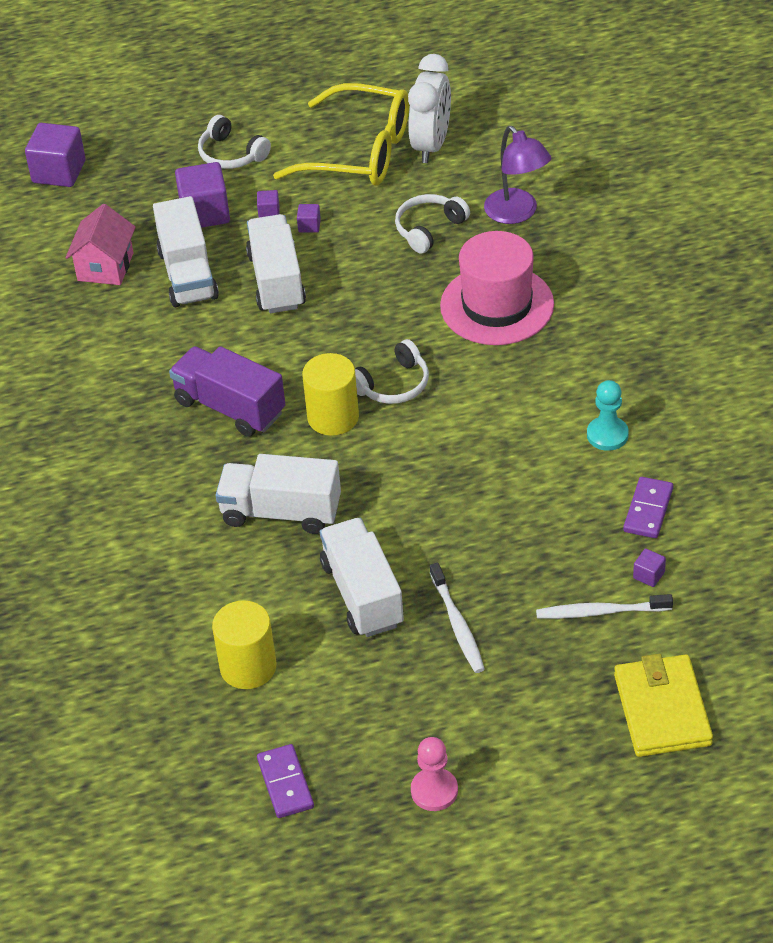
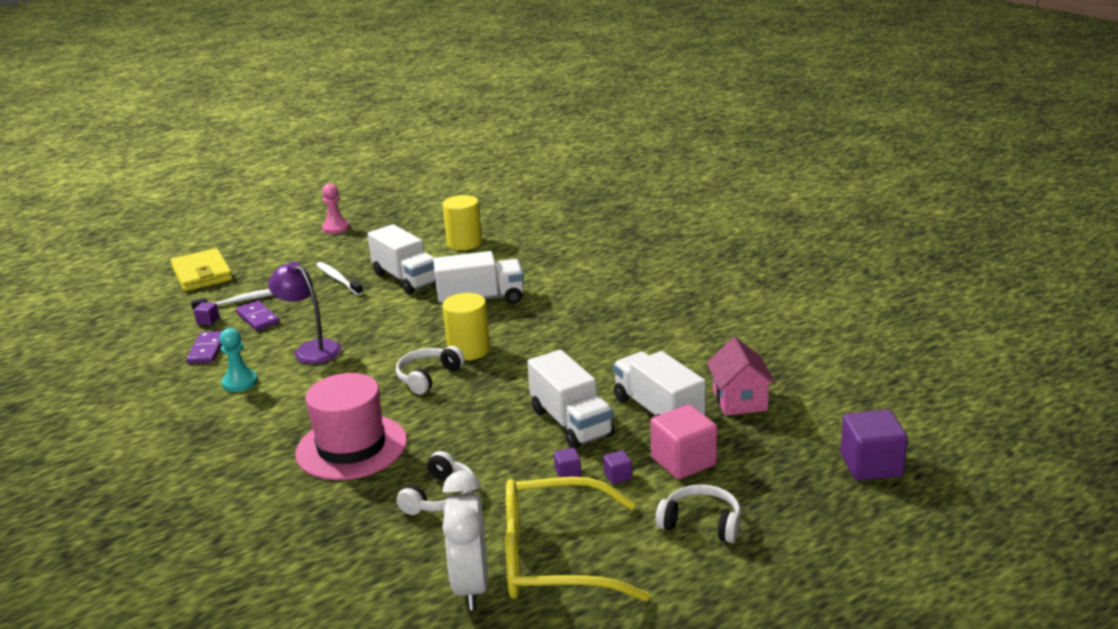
camera: 160 degrees right, 20 degrees down
(205, 213) = (683, 461): purple cube -> pink cube
(230, 407) = (555, 339): purple truck -> none
(285, 783) = (420, 216): purple domino -> purple domino (258, 318)
(517, 213) = (348, 531): purple lamp -> purple lamp (311, 349)

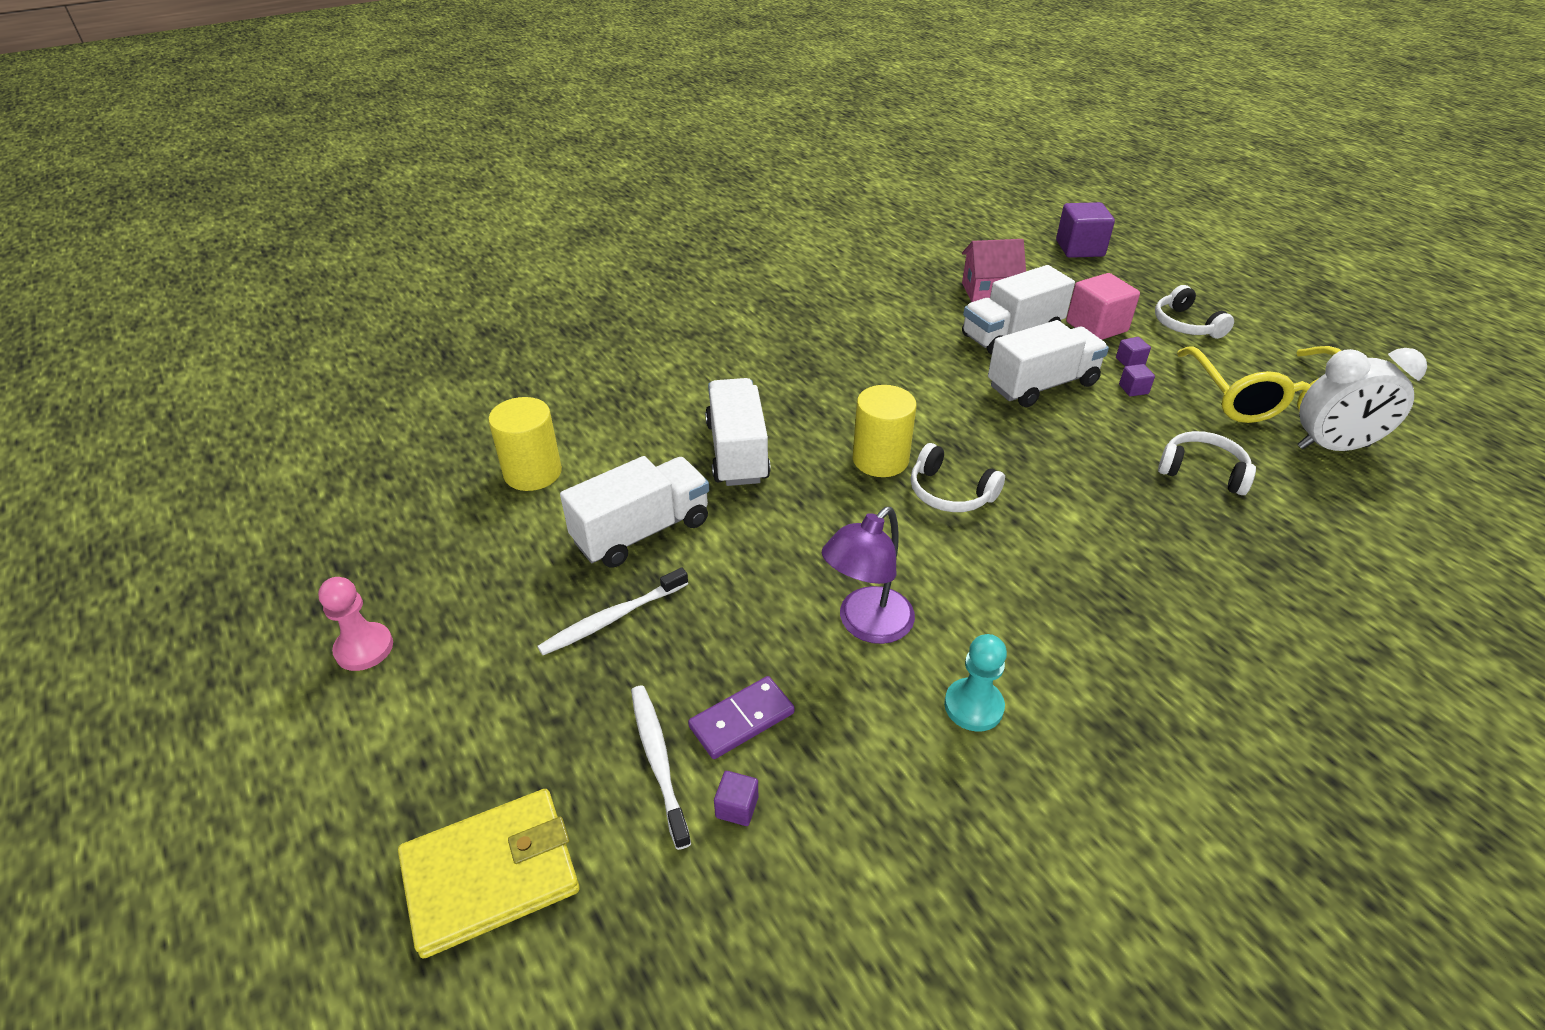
camera: 90 degrees left, 15 degrees up
(207, 350) = (857, 782): purple domino -> none
(351, 447) = (1127, 551): pink hat -> none
(701, 523) = (1185, 325): white headphones -> white headphones turned 45 degrees counterclockwise

